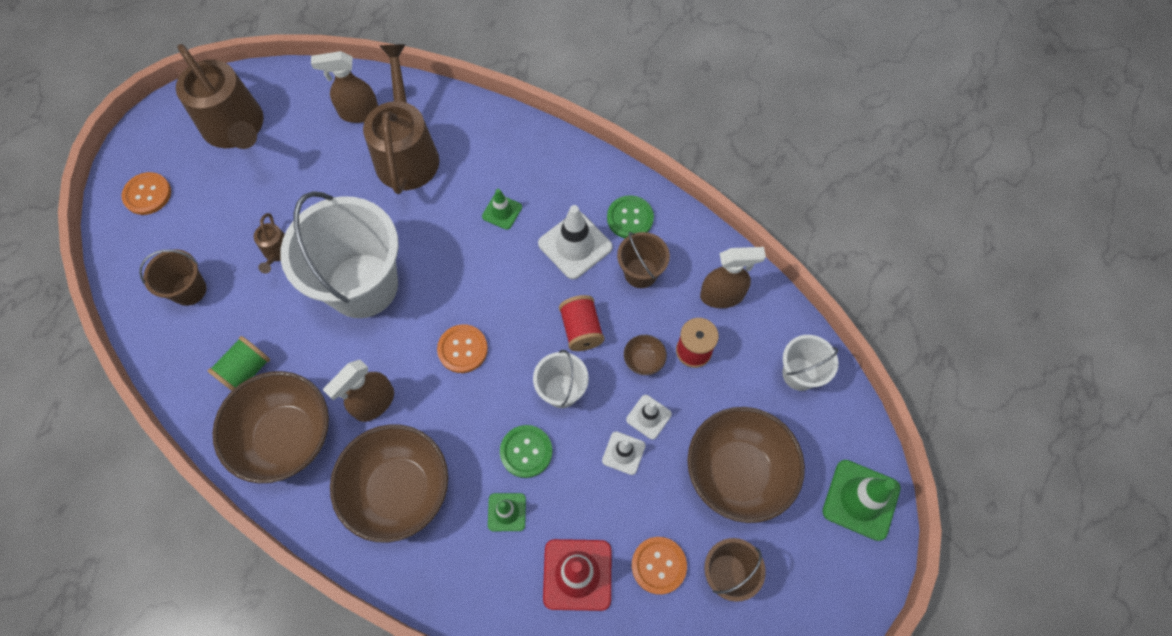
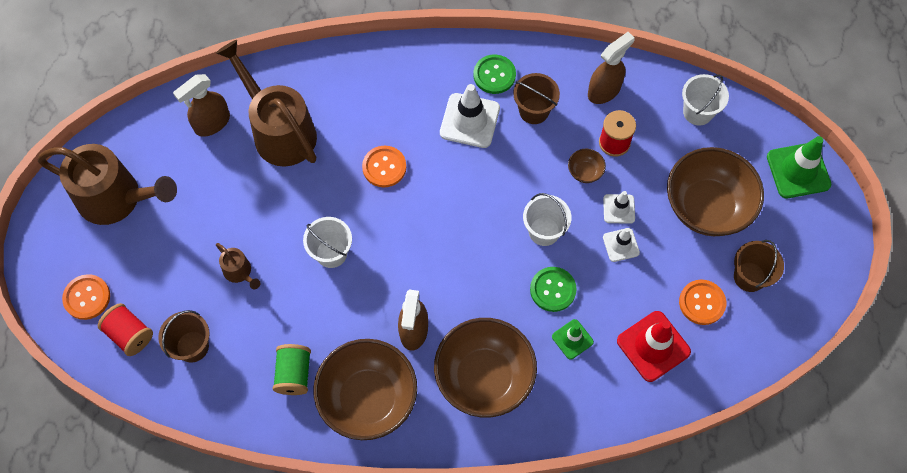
camera: 35 degrees left, 0 degrees up
(362, 285) = (331, 253): white bucket -> white bucket, size x0.48
(462, 349) = (448, 249): orange button -> orange button (384, 167)
(502, 212) = (393, 130): green traffic cone -> none
(581, 329) = (523, 179): red spool -> red spool (129, 334)

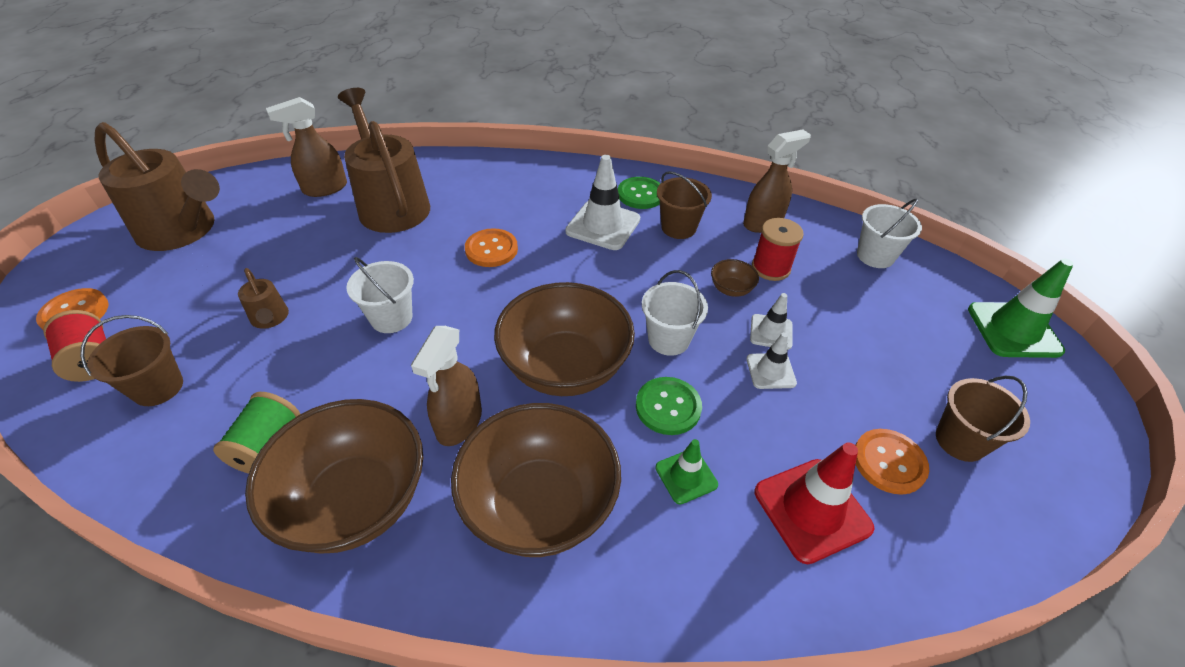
camera: 10 degrees right, 20 degrees down
(707, 206) = (891, 348): brown bowl -> brown bowl (565, 367)

